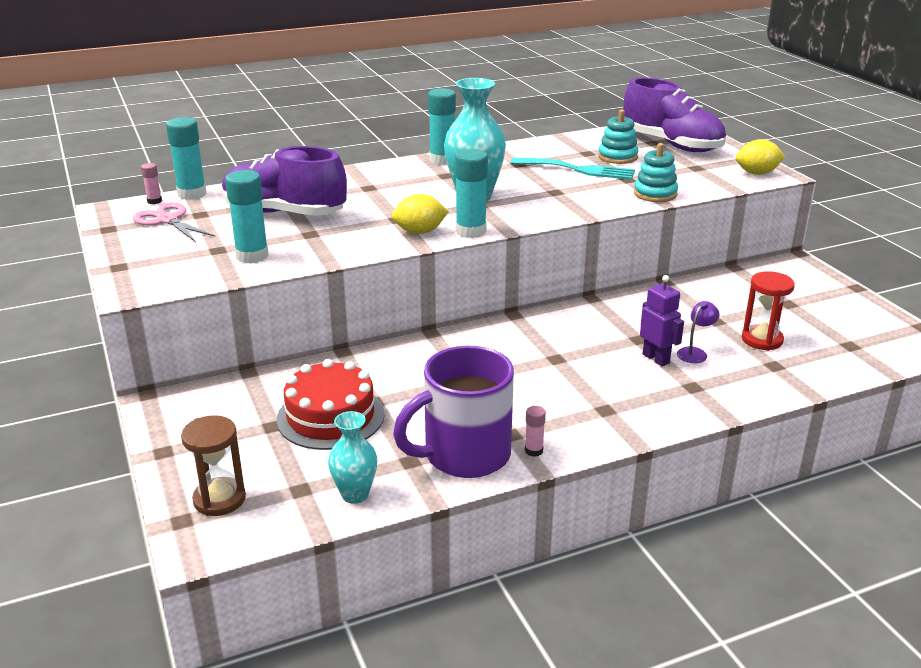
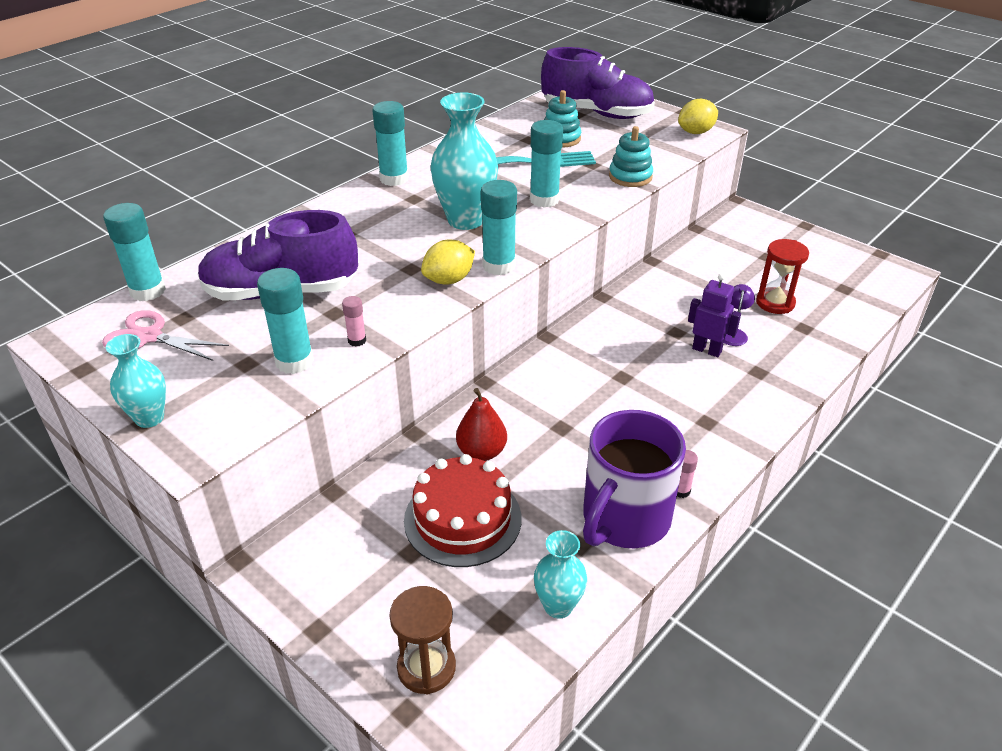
camera: 25 degrees left, 10 degrees up
(124, 265) = (149, 418): none -> turquoise vase
(154, 201) = (109, 313): pink glue stick -> pink glue stick (357, 340)
(385, 378) = (481, 452): none -> red pear
(557, 196) = (544, 200): none -> turquoise glue stick

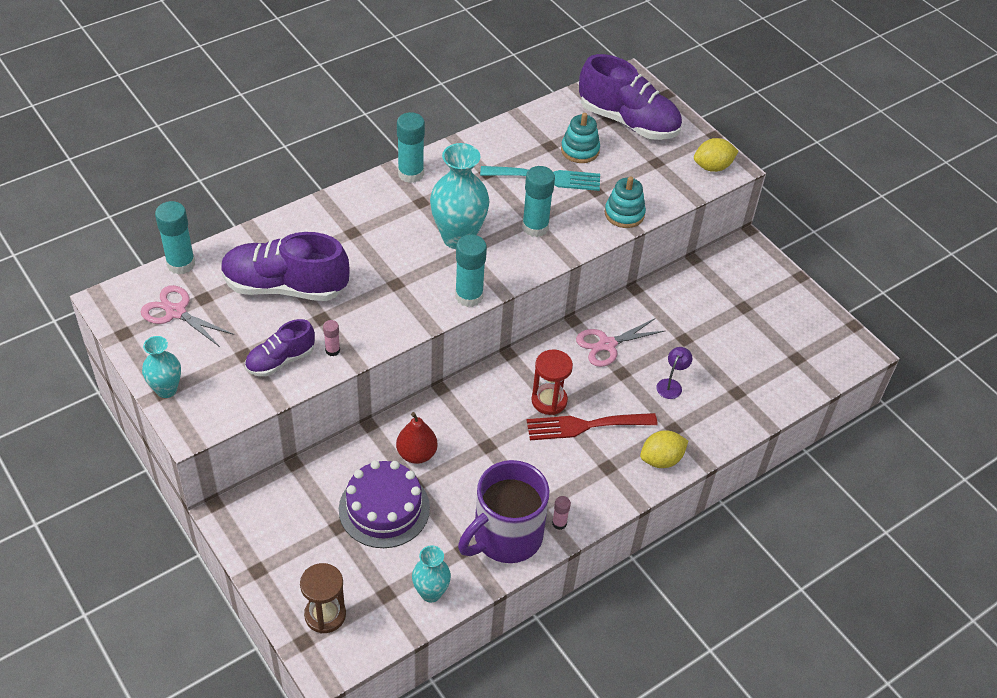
camera: 10 degrees right, 10 degrees up
(294, 361) = (280, 360): turquoise glue stick -> purple shoe
(449, 280) = (423, 303): yellow lemon -> yellow lemon (661, 459)
(462, 519) = (384, 508): red cake -> purple cake
(648, 311) = (607, 345): none -> pink scissors
(662, 387) = (585, 426): none -> red fork
(707, 350) = (640, 397): purple robot -> none
(775, 303) = (724, 360): red hourglass -> red hourglass (549, 400)

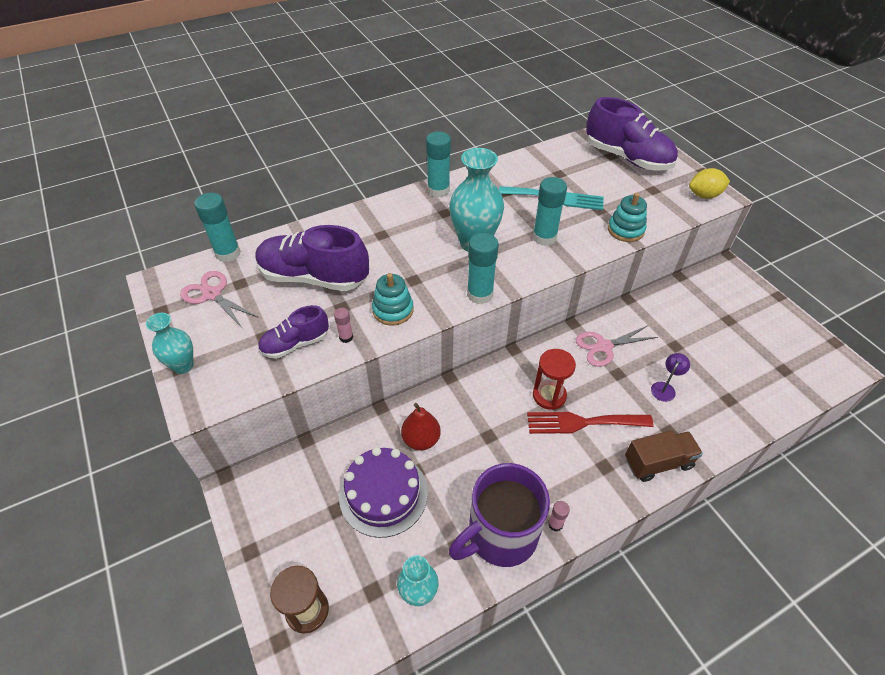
camera: 10 degrees right, 0 degrees up
(580, 150) = (585, 178): turquoise stacking toy -> turquoise stacking toy (393, 310)
(661, 459) = (658, 462): yellow lemon -> brown truck

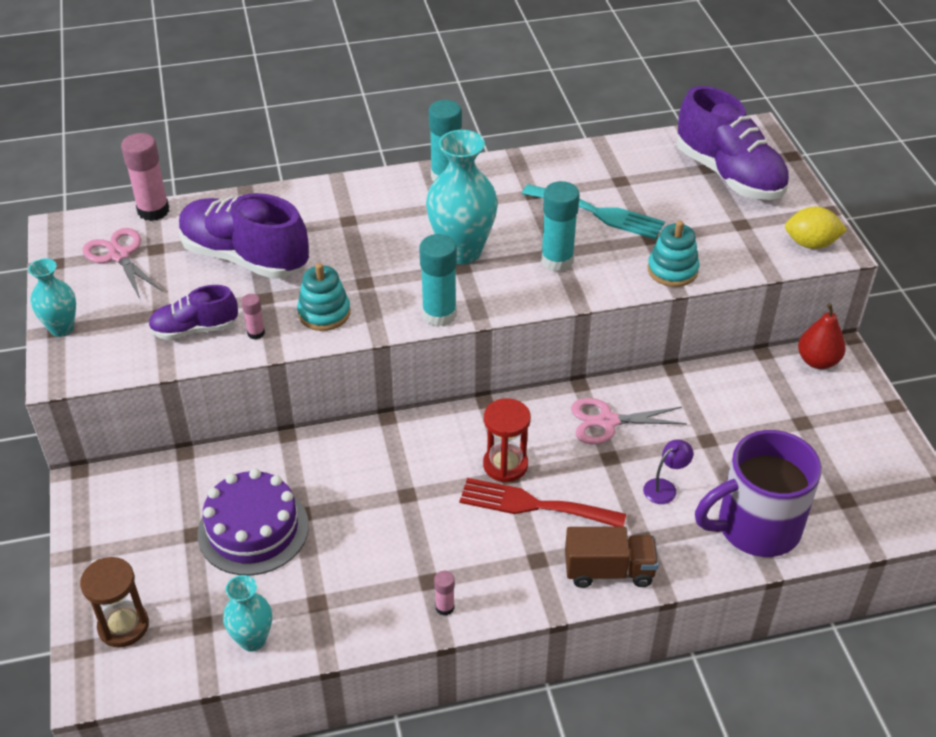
camera: 15 degrees right, 5 degrees down
(228, 253) = (153, 211): turquoise glue stick -> pink glue stick
(421, 439) = (322, 481): red pear -> red pear (817, 361)
(500, 535) = (373, 603): purple mug -> purple mug (755, 527)

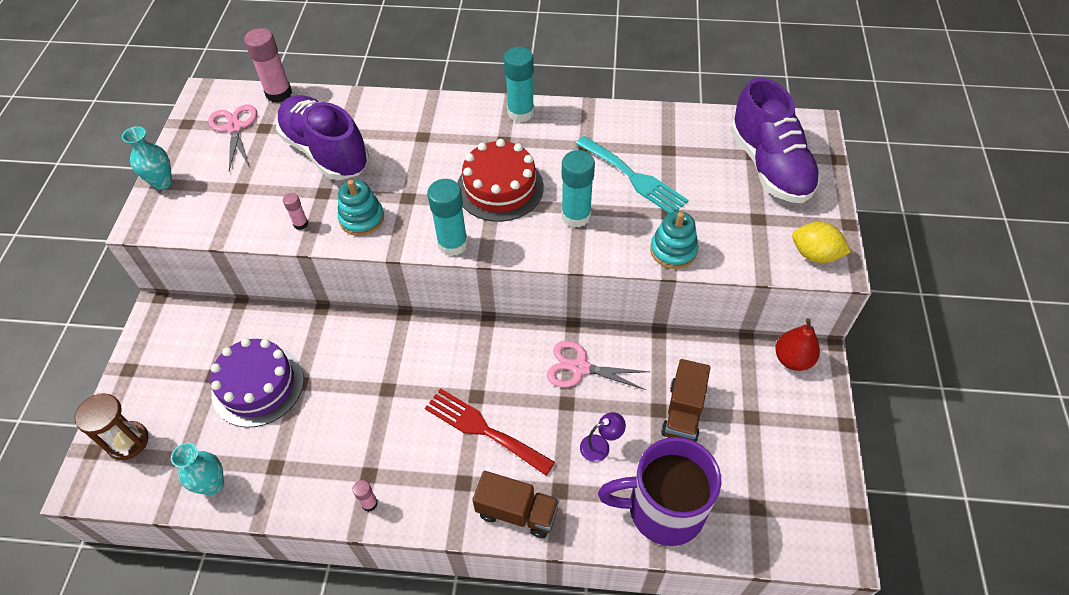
camera: 20 degrees right, 10 degrees up
(195, 329) = (257, 208): purple shoe -> none
(462, 251) = (500, 188): turquoise vase -> red cake
(505, 465) = (477, 385): red hourglass -> none
(733, 435) = (683, 412): none -> brown truck

